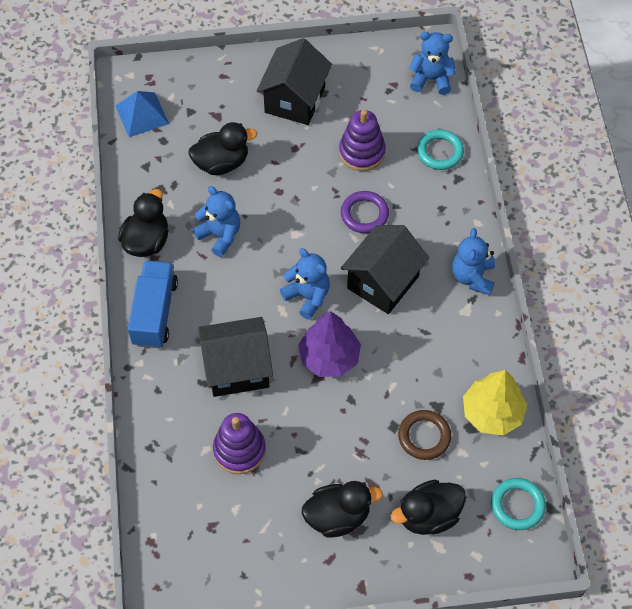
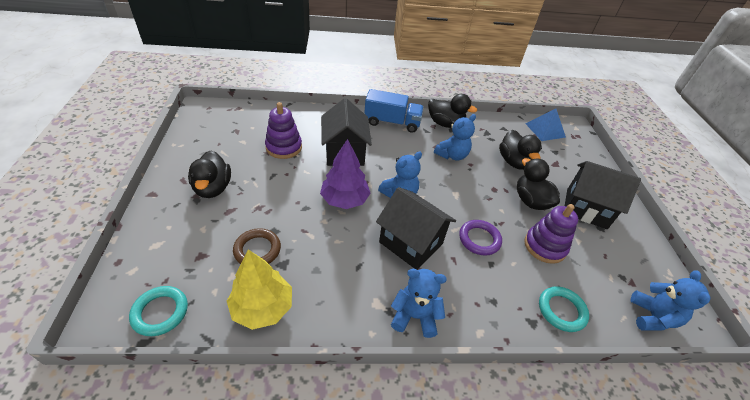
camera: 90 degrees right, 15 degrees down
(428, 515) = (186, 242): black duck -> black duck (531, 201)

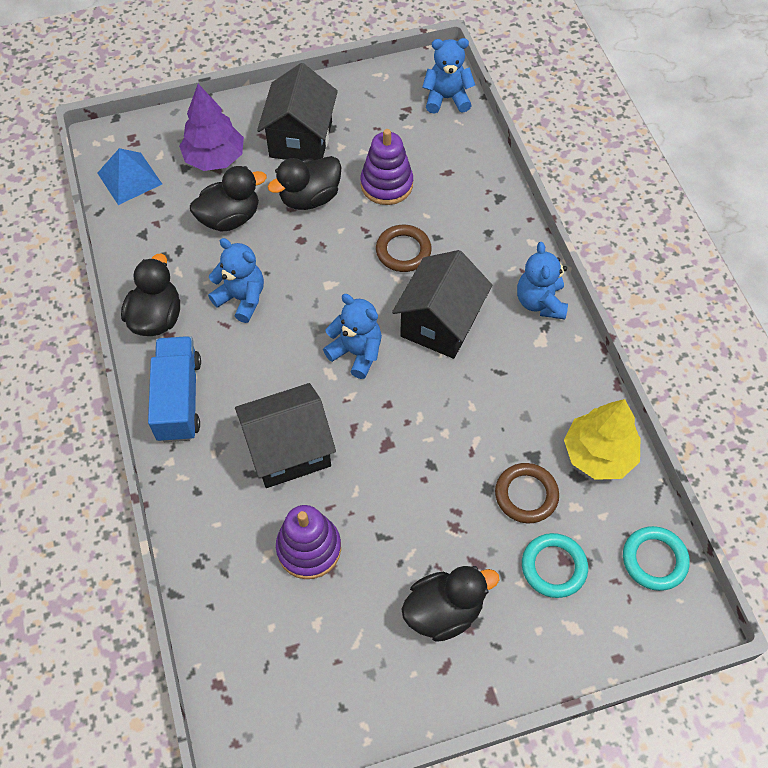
camera: 100 degrees left, 15 degrees up
(345, 200) = (395, 419): purple tree -> purple tree (215, 158)
(479, 239) = (403, 251): purple ring -> brown ring
(561, 310) = (473, 172): turquoise ring -> turquoise ring (553, 567)

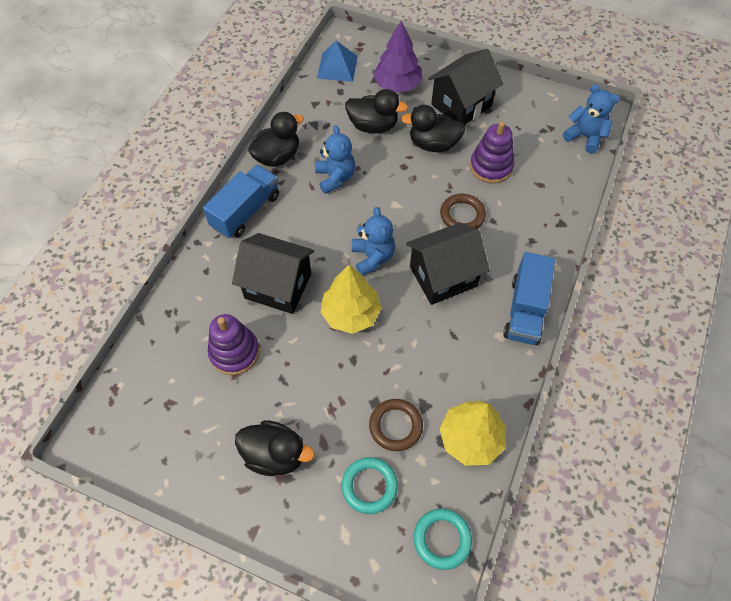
camera: 40 degrees right, 0 degrees up
(387, 423) = (351, 313): none -> yellow tree
(540, 302) = (525, 310): blue teddy bear -> blue truck

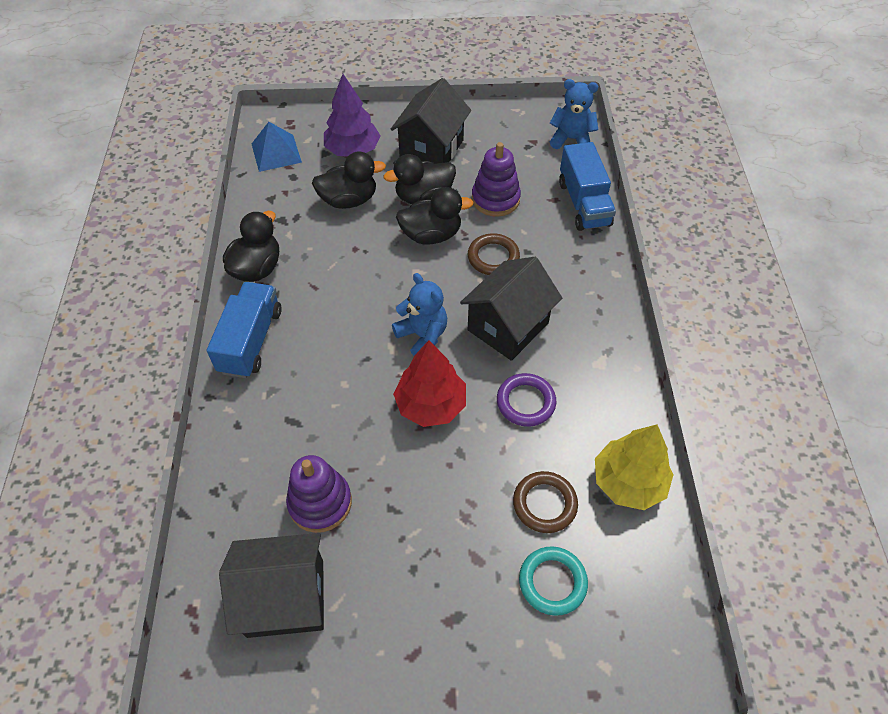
camera: 25 degrees left, 5 degrees down
(275, 455) = (429, 597): black duck -> black duck (431, 235)
(278, 286) = (332, 408): black house -> black house (285, 598)
(335, 178) = (336, 268): blue teddy bear -> none
(351, 313) = (431, 405): yellow tree -> red tree
(424, 342) = (525, 402): none -> purple ring
(442, 539) = (659, 602): turquoise ring -> none
(525, 310) = (609, 328): blue truck -> blue truck (584, 203)

